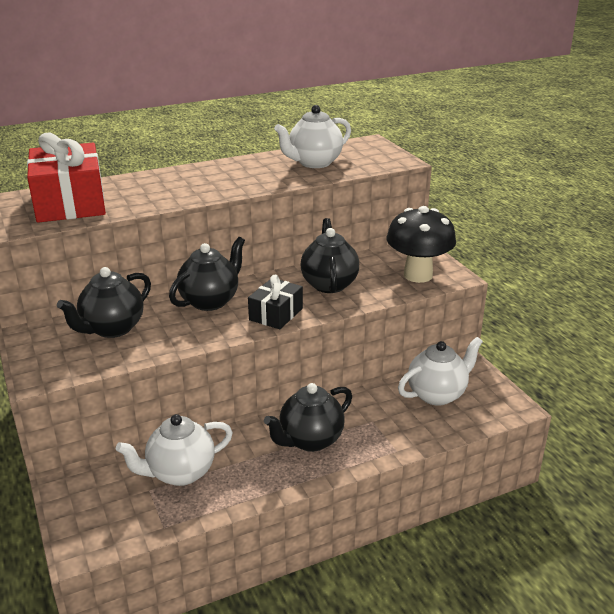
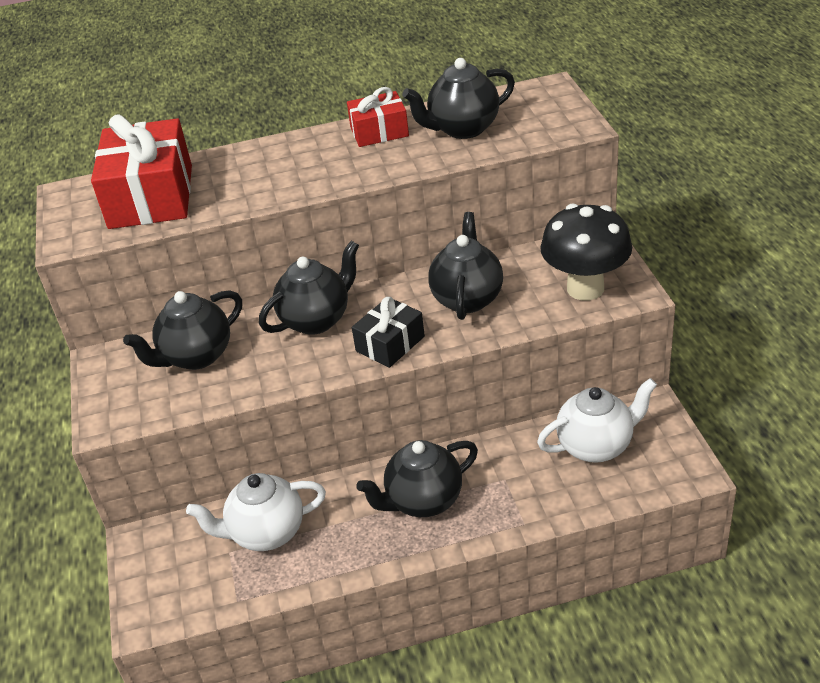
camera: 15 degrees right, 10 degrees up
(249, 165) = (379, 132): none -> red gift
(314, 163) = (462, 129): white teapot -> black teapot

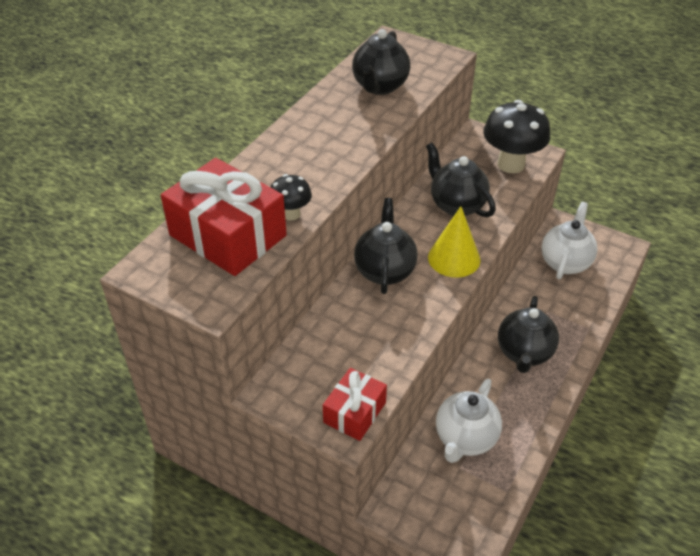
camera: 50 degrees left, 5 degrees up
(196, 356) = (340, 344): black teapot -> none
(216, 204) = (291, 214): none -> black mushroom
(379, 132) = (326, 112): red gift -> red gift (354, 412)
(390, 344) = (454, 258): black gift -> yellow cone

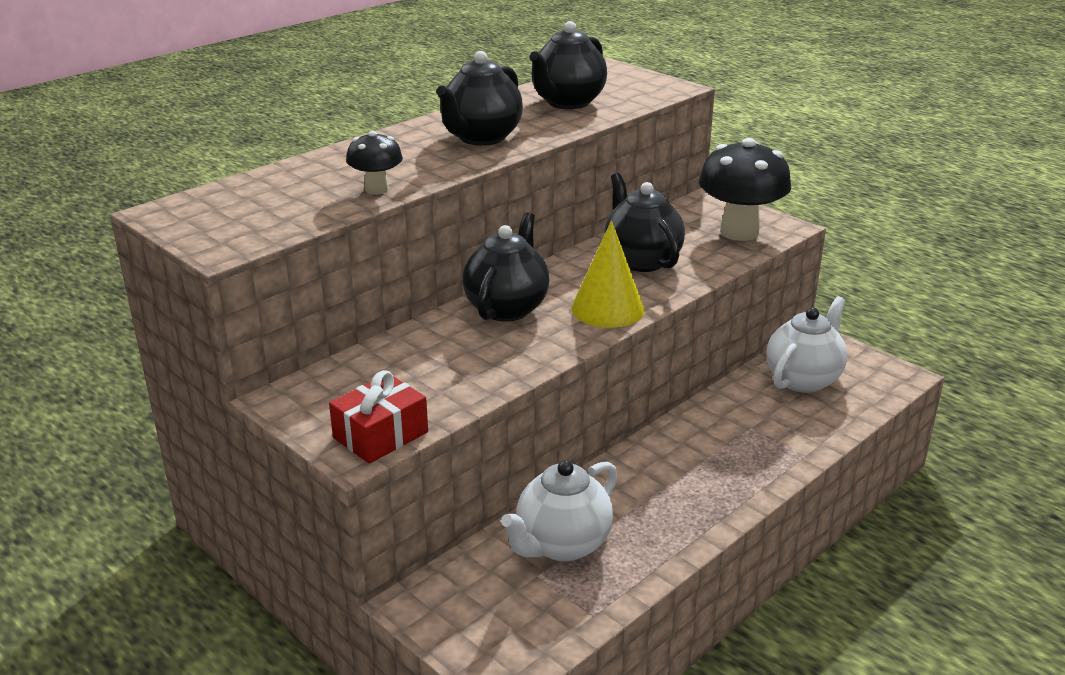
camera: 15 degrees right, 15 degrees down
(228, 235) = (286, 197): red gift -> none
(524, 353) = (695, 466): black teapot -> black teapot (481, 138)

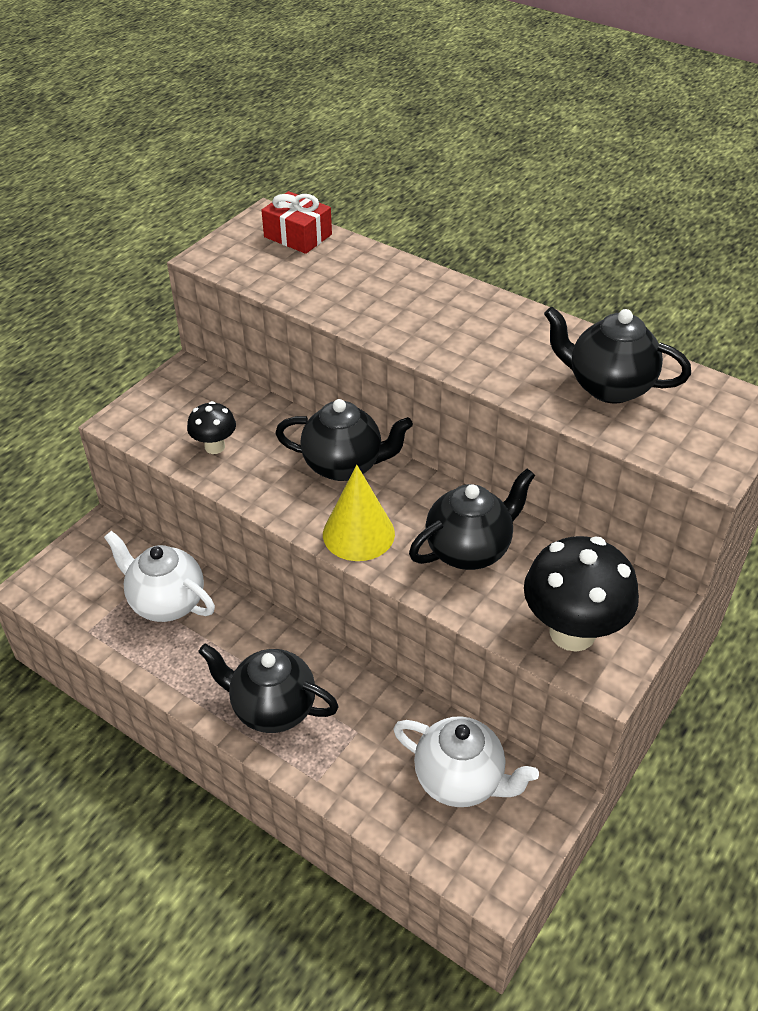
camera: 80 degrees right, 15 degrees up
(376, 189) = (333, 304): black mushroom -> black mushroom (215, 447)
(380, 435) = (141, 428): red gift -> red gift (298, 236)
(481, 138) = (475, 342): black teapot -> black teapot (272, 708)

